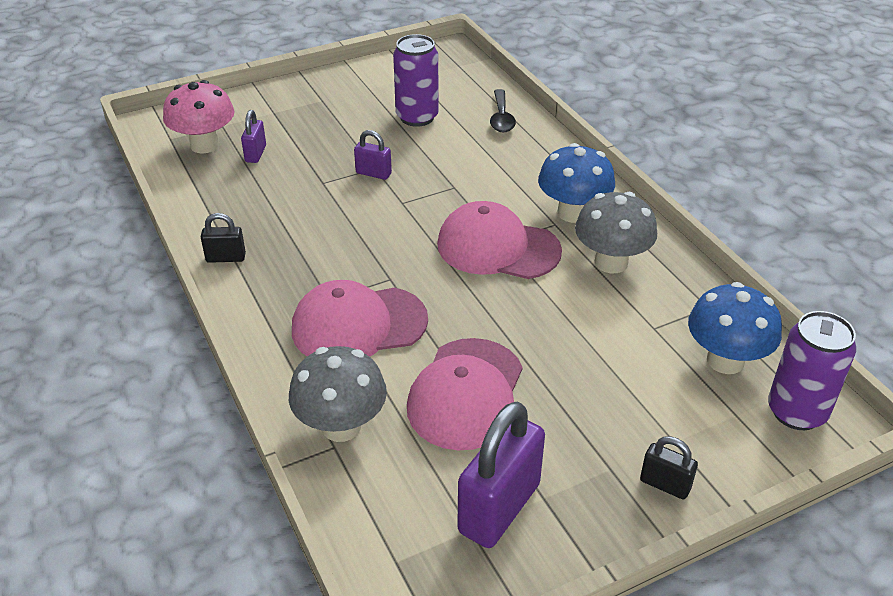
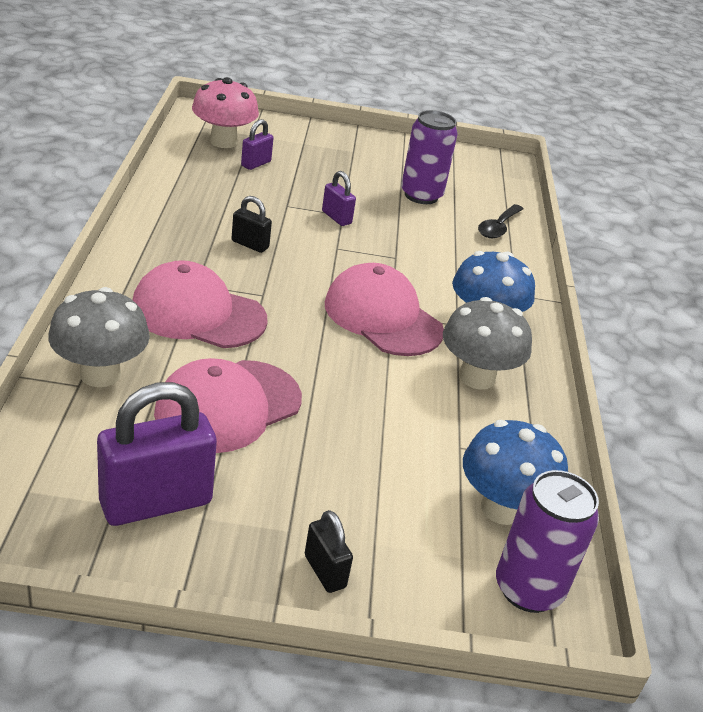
camera: 25 degrees right, 5 degrees down
(226, 258) = (150, 220): black padlock -> black padlock (250, 244)

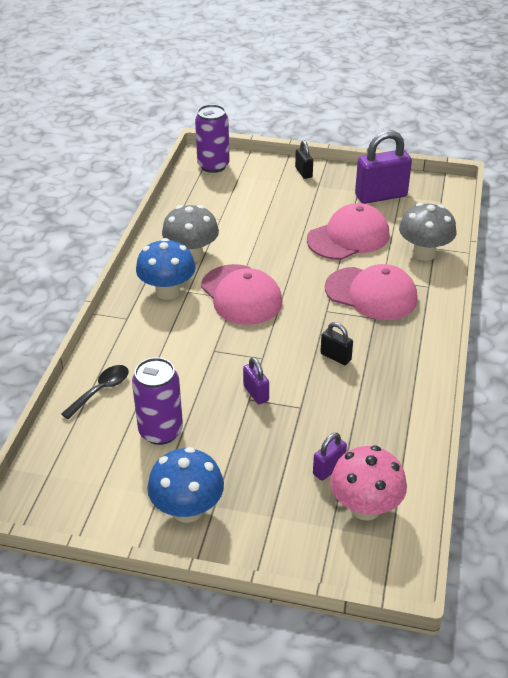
camera: 165 degrees left, 5 degrees up
(501, 508) = (210, 192): blue mushroom -> blue mushroom (187, 510)

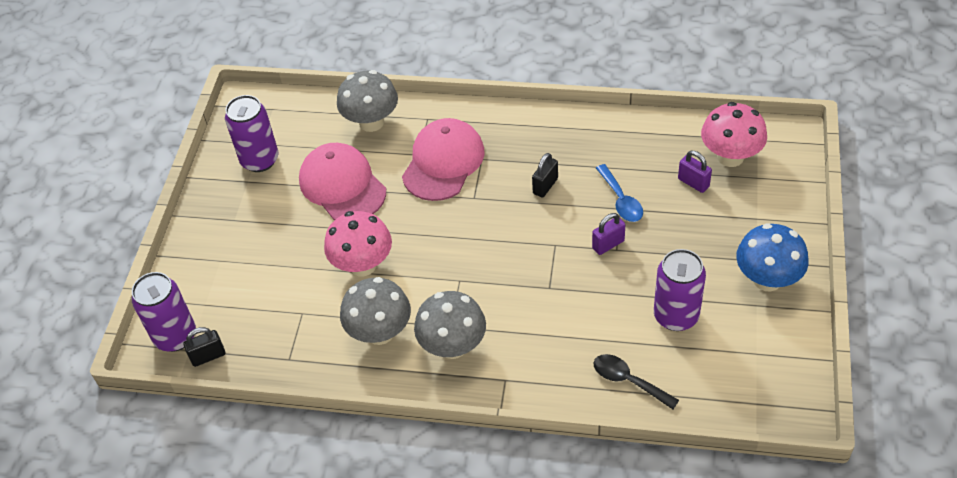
camera: 90 degrees left, 10 degrees up
(167, 291) = (453, 346): blue mushroom -> grey mushroom
(241, 295) = (454, 274): pink cap -> none
(260, 247) = (363, 265): none -> pink mushroom
(303, 172) = (202, 236): black padlock -> black padlock (208, 356)
(311, 408) = (621, 200): none -> blue spoon
(381, 196) = (260, 160): purple padlock -> purple can

